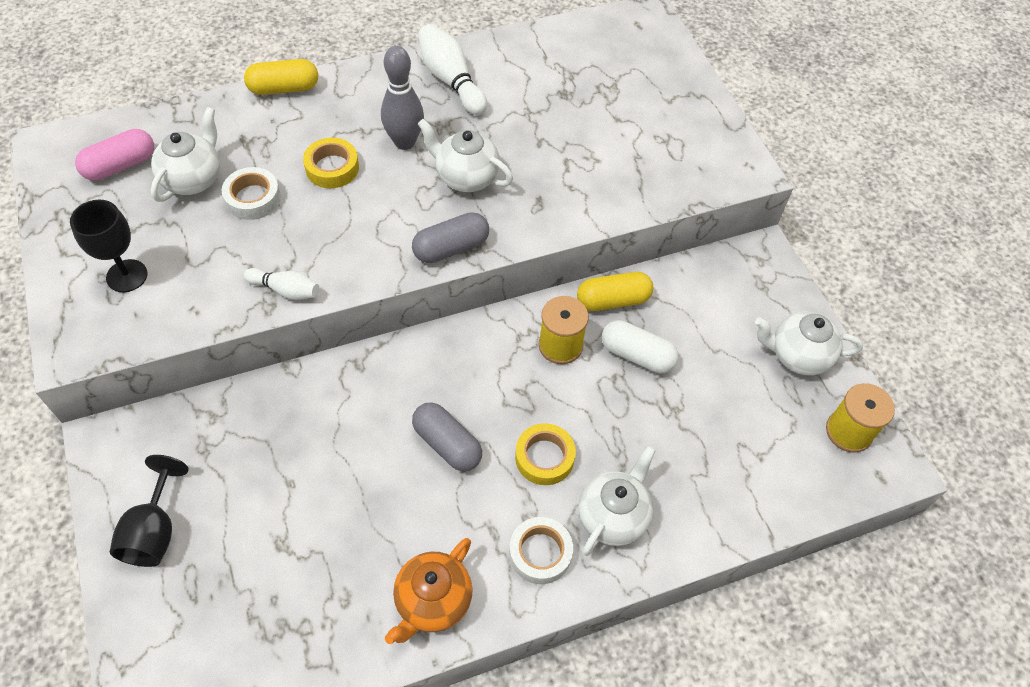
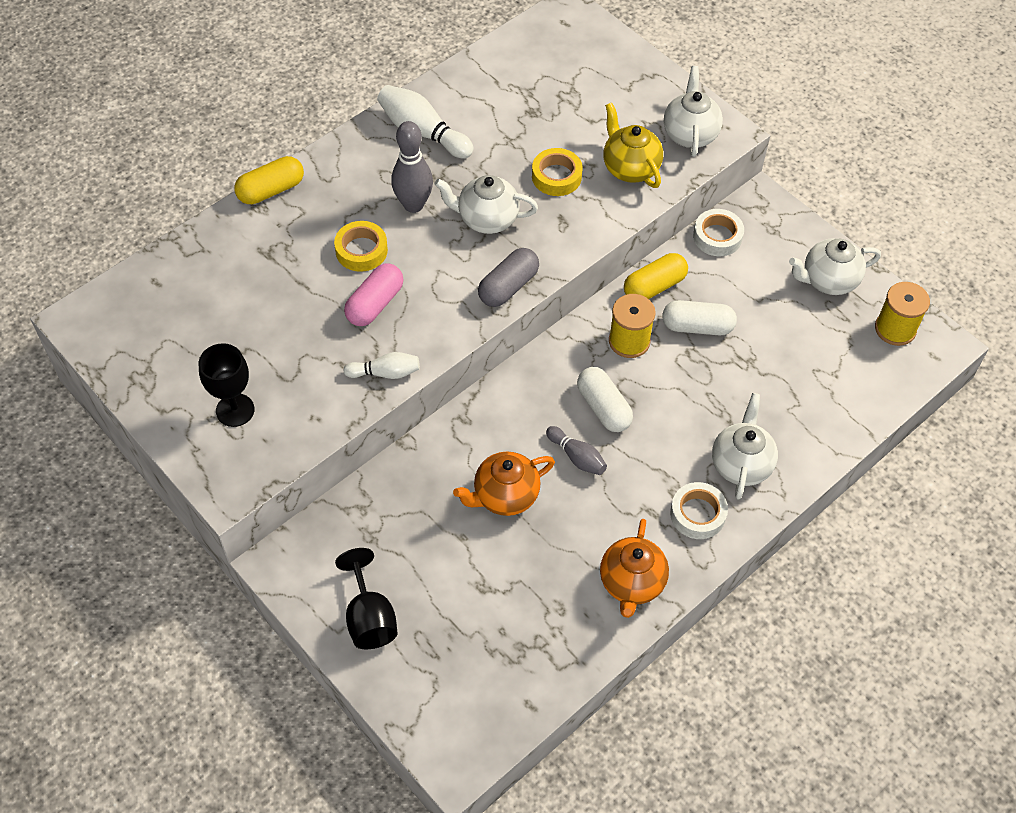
camera: 20 degrees left, 0 degrees up
(120, 166) = (162, 314): pink capsule -> pink capsule (375, 304)
(193, 179) = (240, 303): white teapot -> white teapot (690, 134)
(253, 198) = (306, 302): white tape -> white tape (717, 237)
(354, 457) = (504, 496): none -> orange teapot
(447, 444) = (577, 457): grey capsule -> grey bowling pin
(500, 403) = (603, 407): none -> white capsule
(544, 457) = (663, 438): yellow tape -> yellow tape (556, 176)
(632, 174) = (630, 168): none -> yellow teapot

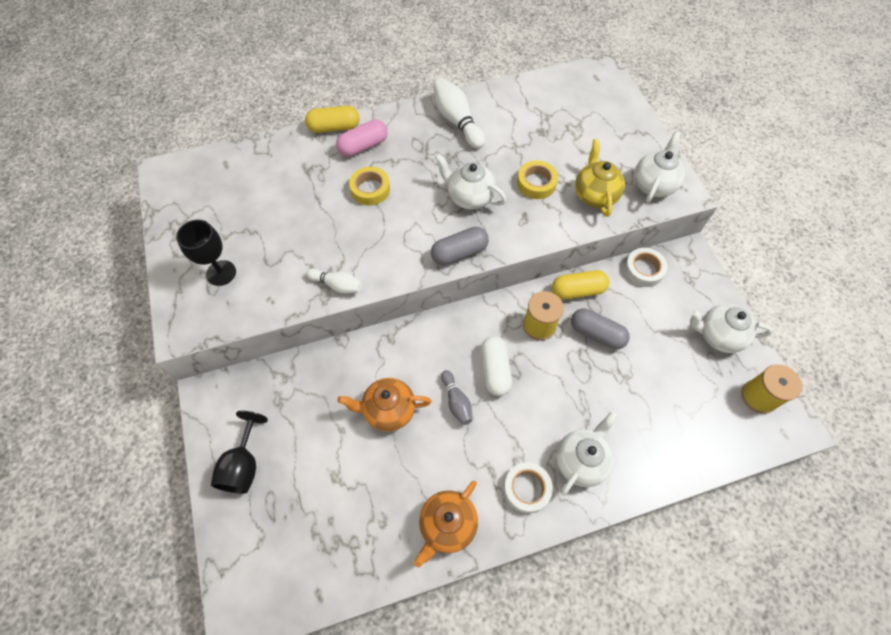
camera: 25 degrees right, 5 degrees up
(375, 304) = (358, 231): pink capsule -> pink capsule (363, 146)
(413, 205) = (423, 169): grey bowling pin -> none
(697, 327) = (596, 334): white capsule -> grey capsule

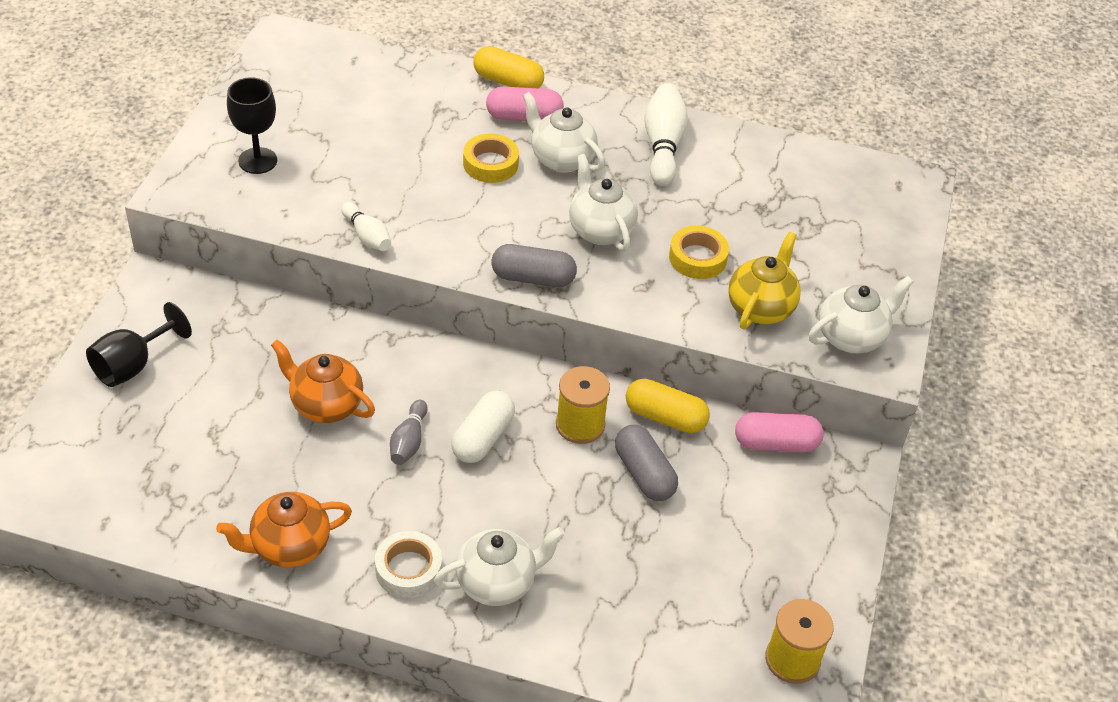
camera: 30 degrees right, 15 degrees down
(643, 270) = (776, 443): white tape -> pink capsule
(718, 336) = (804, 567): white teapot -> white teapot (561, 159)

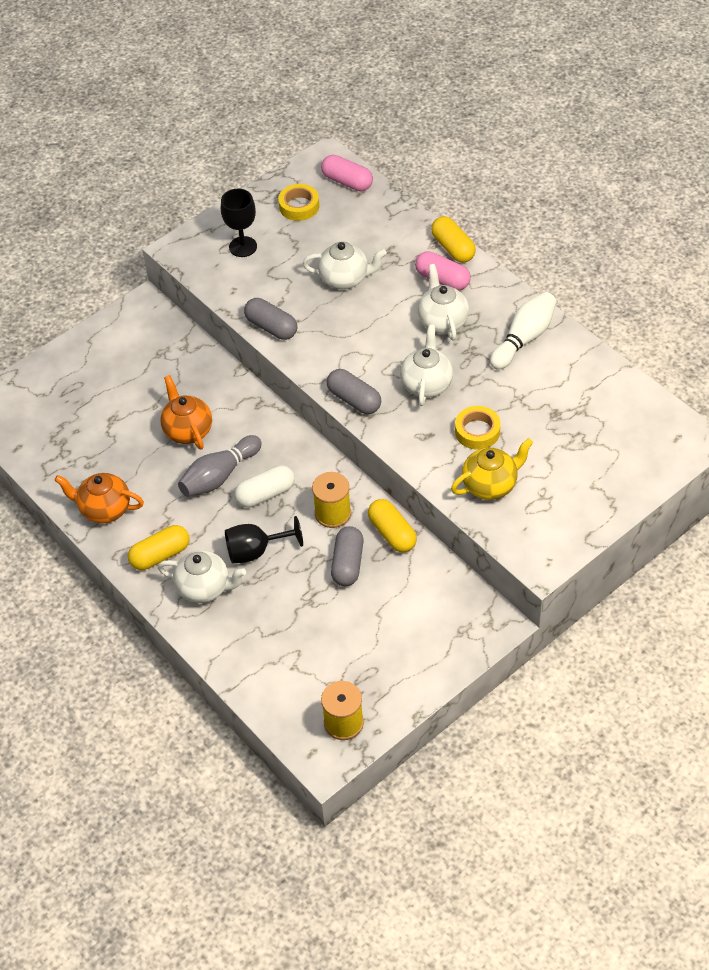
camera: 40 degrees right, 5 degrees up
(132, 365) = (96, 356): black goblet -> black goblet (255, 551)
(367, 236) = (271, 327): white bowling pin -> grey capsule
(408, 569) = (160, 555): white tape -> yellow capsule
(409, 441) = (219, 476): grey bowling pin -> grey bowling pin, size x1.65
(490, 164) = (391, 306): yellow tape -> yellow tape (299, 206)
(776, 443) = (451, 584): pink capsule -> pink capsule (347, 182)
(852, 337) = (537, 533): white teapot -> white teapot (345, 279)

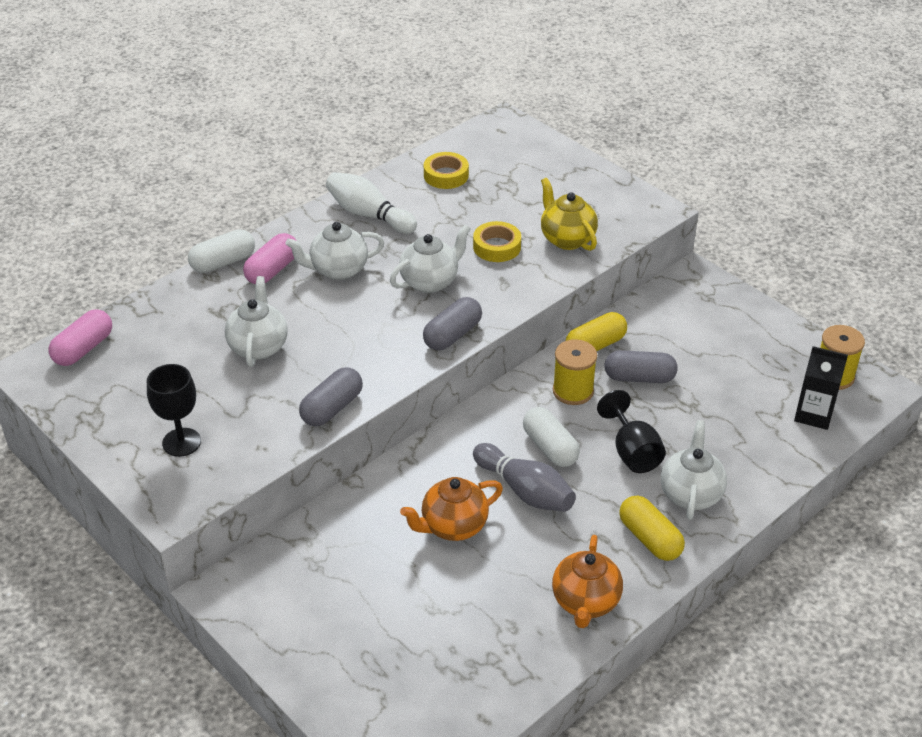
camera: 95 degrees left, 10 degrees down
(292, 696) = (813, 414): none -> black carton
(299, 206) = (117, 391): yellow tape -> yellow tape (446, 175)
(426, 384) = (430, 281): white teapot -> white teapot turned 135 degrees clockwise
(453, 248) = (223, 262): yellow capsule -> white capsule

